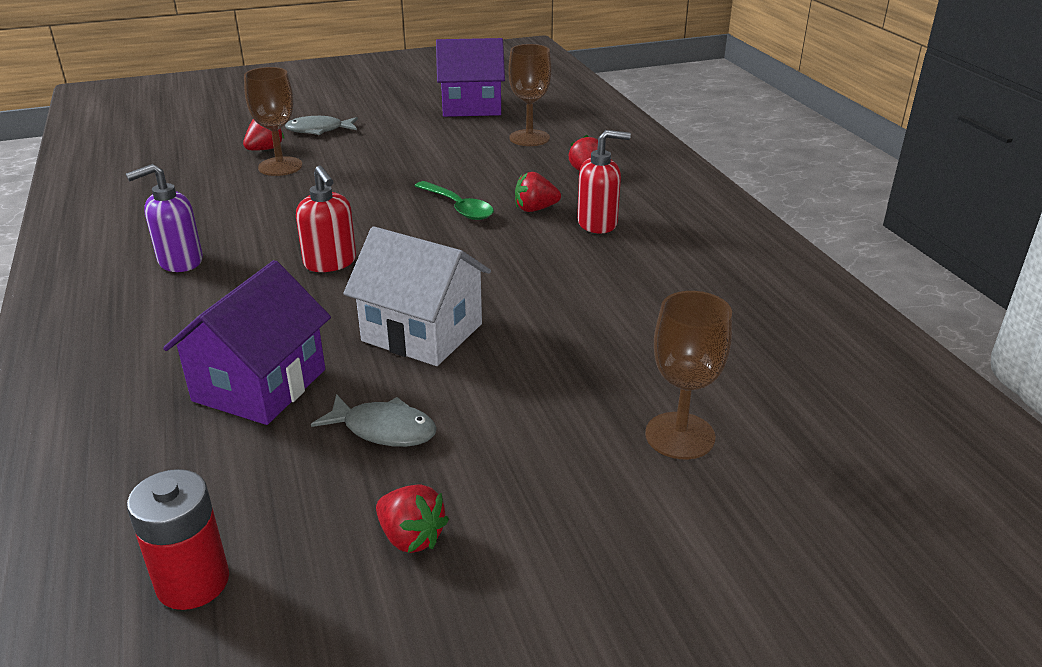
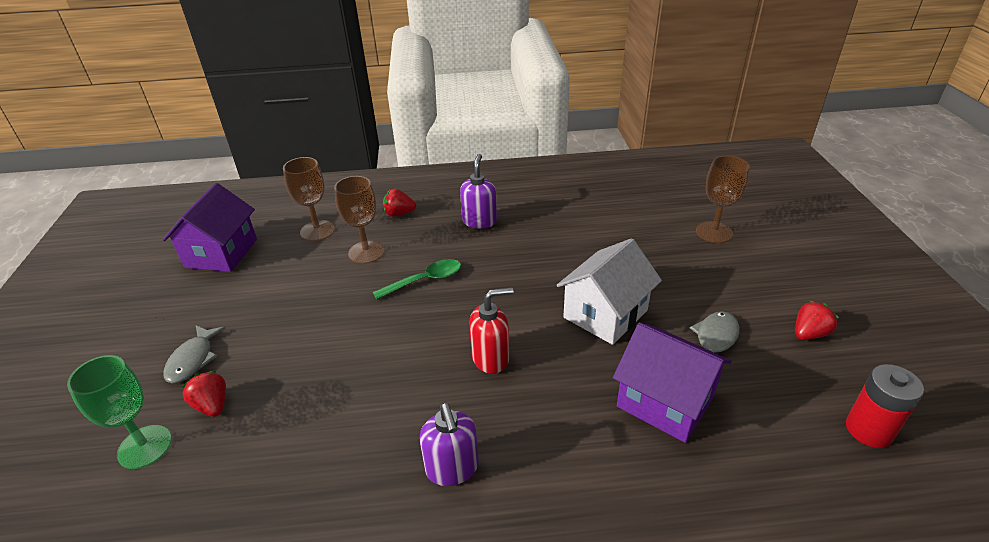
camera: 75 degrees left, 5 degrees up
(223, 137) = (145, 446): none -> green goblet
(280, 166) = (269, 392): brown goblet -> brown goblet (366, 252)
(535, 209) = (445, 244): red strawberry -> none
(598, 223) = (479, 221): red soap dispenser -> purple soap dispenser

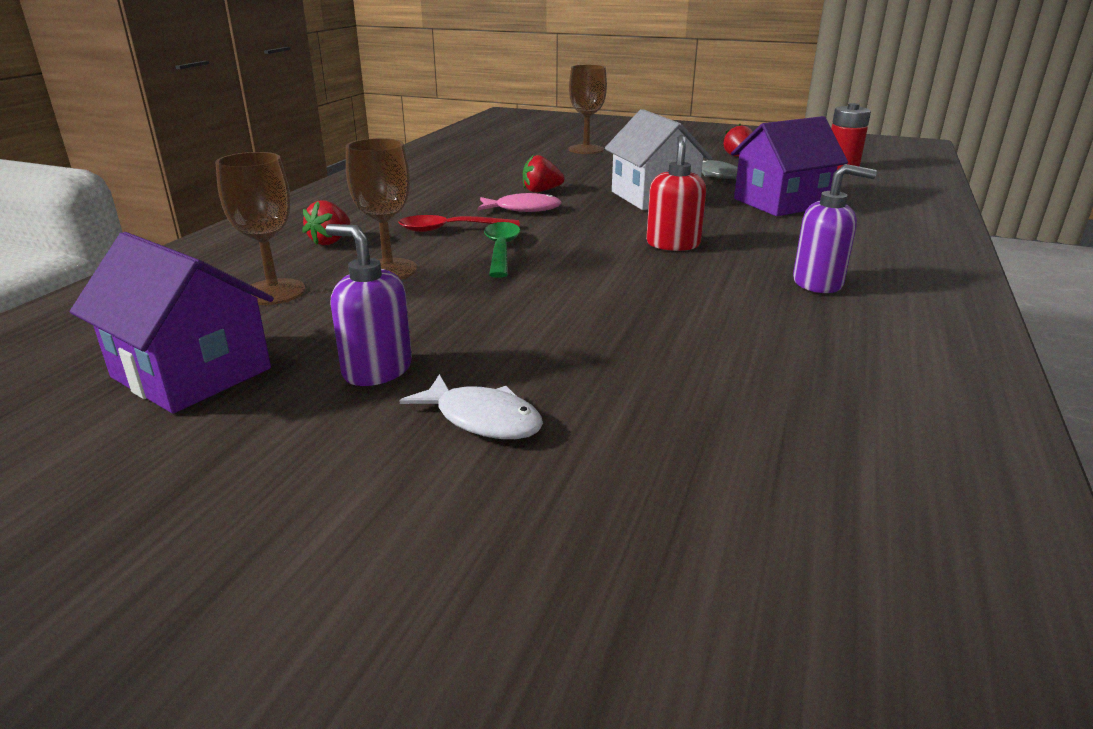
camera: 65 degrees left, 10 degrees down
(145, 446) = (665, 476): green goblet -> none
(193, 360) = (482, 419): grey fish -> white fish
(212, 405) = (614, 408): red strawberry -> red strawberry (541, 191)
(450, 246) = (451, 229): none -> red spoon
(479, 221) = (425, 210): purple soap dispenser -> purple soap dispenser (377, 370)
(515, 259) = (523, 209): none -> pink fish

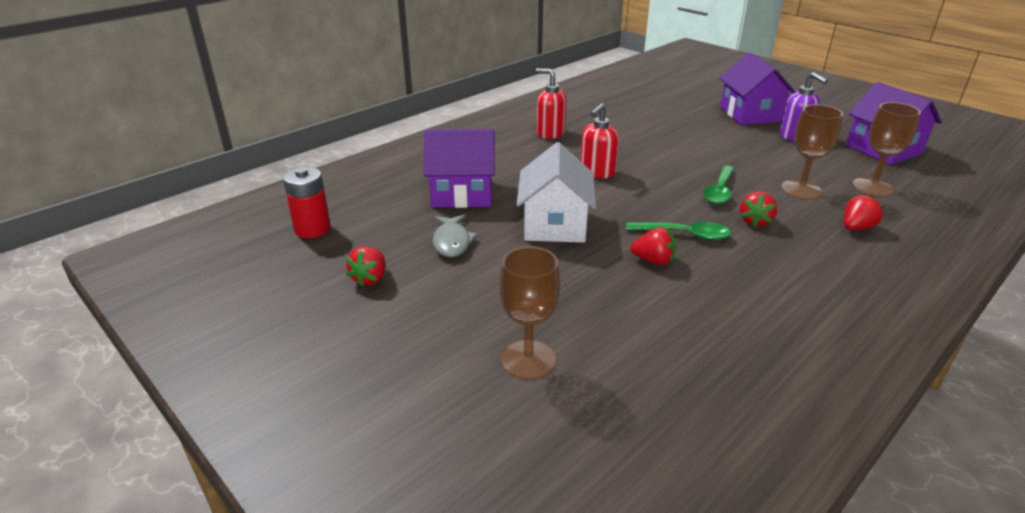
camera: 155 degrees left, 5 degrees up
(451, 229) = (755, 221): red spoon -> red strawberry
(482, 419) = (750, 114): white fish -> purple house
(523, 209) = (684, 234): pink fish -> green spoon
(818, 283) = (550, 133): purple soap dispenser -> red soap dispenser

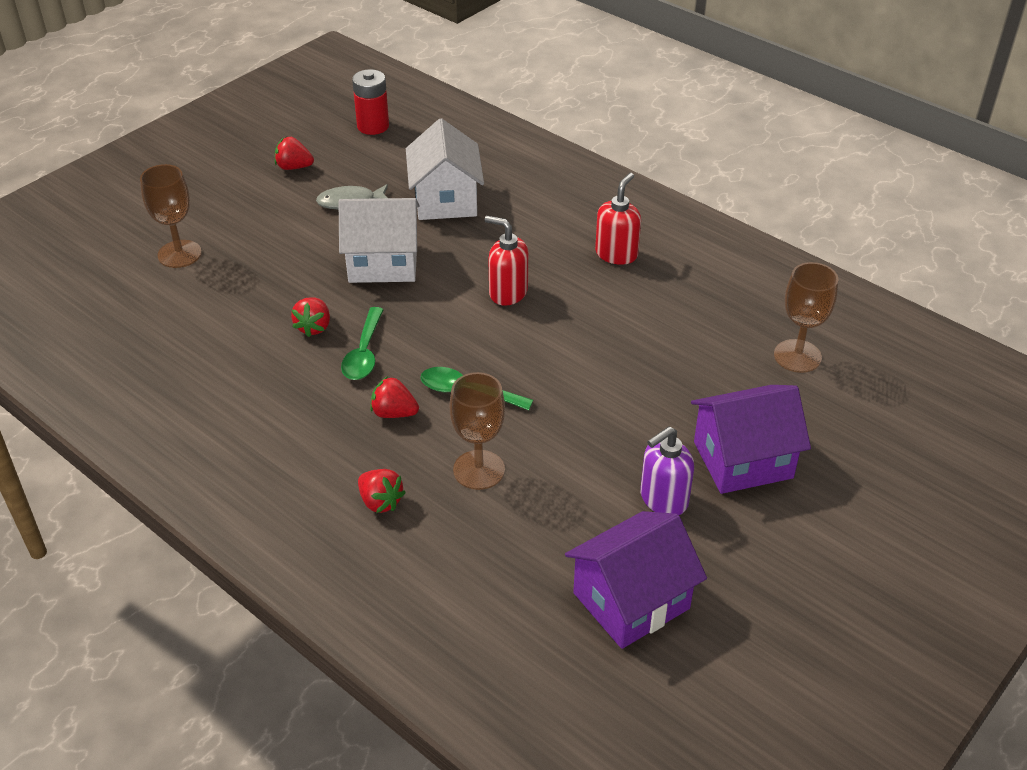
camera: 85 degrees right, 10 degrees up
(462, 193) = (445, 200): purple house -> white house
(872, 187) = (494, 549): brown goblet -> brown goblet (797, 356)

